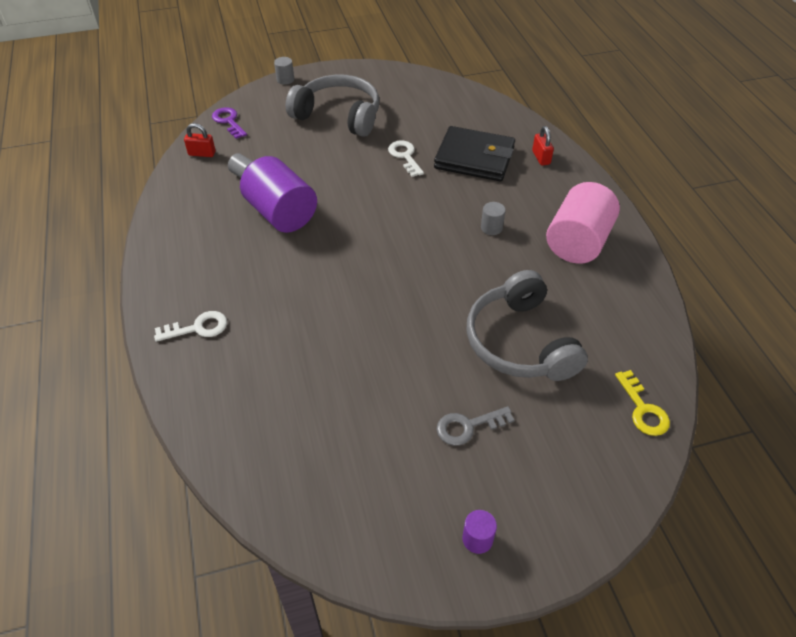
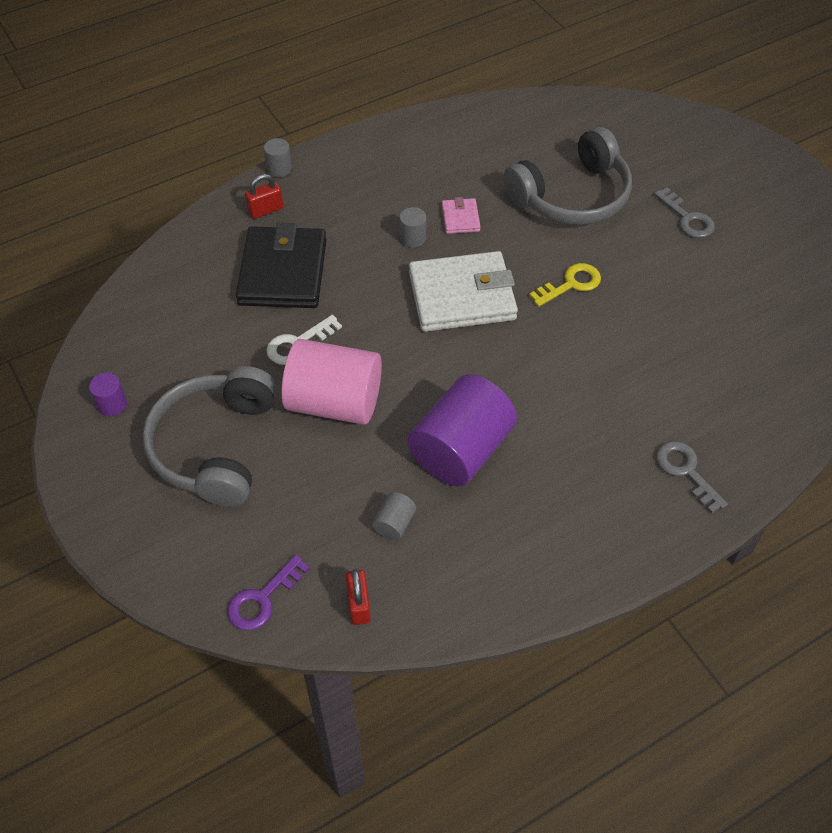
camera: 105 degrees left, 5 degrees up
(198, 328) = (686, 471): white key -> grey key
(285, 80) = (119, 555): grey cylinder -> grey cylinder (279, 168)
(420, 243) = (462, 296): none -> white wallet
(477, 539) = (787, 198): purple cylinder -> purple cylinder (112, 404)
(507, 260) = (460, 218): none -> pink wallet
(578, 242) = (411, 167): pink cylinder -> pink cylinder (334, 402)
(643, 409) = (609, 114): yellow key -> yellow key (571, 284)

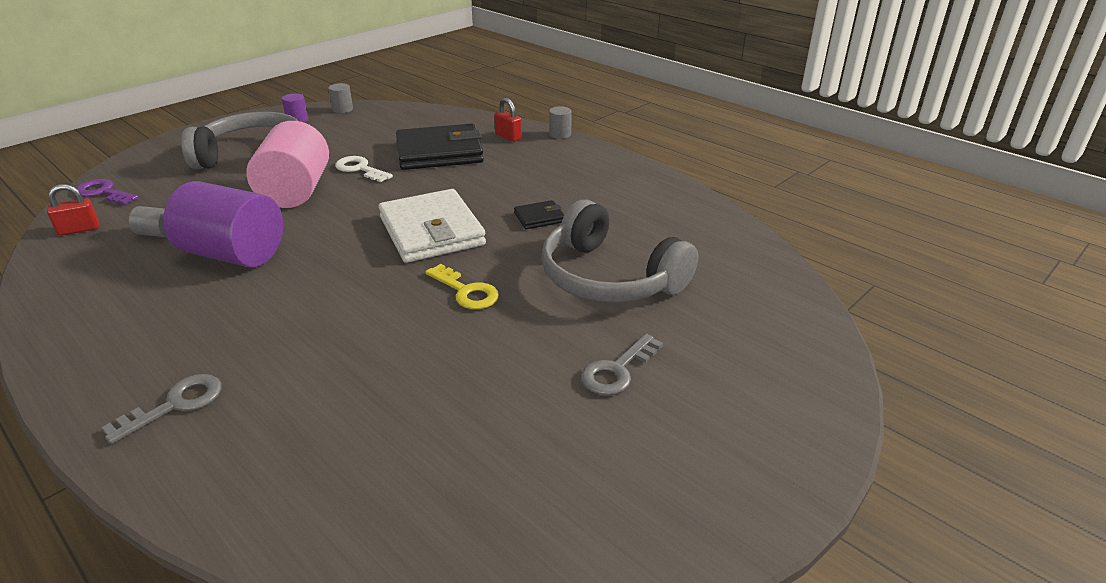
camera: 75 degrees right, 20 degrees down
(413, 238) = (501, 198): grey cylinder -> grey cylinder (342, 109)
(460, 218) = (539, 217): pink wallet -> black wallet

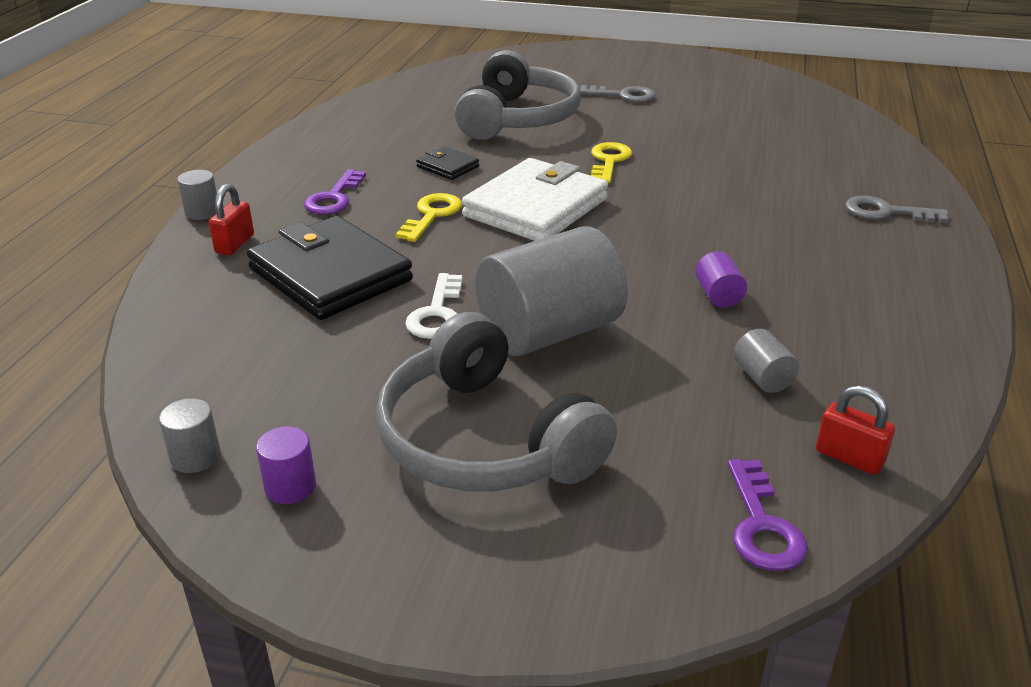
camera: 120 degrees left, 0 degrees up
(234, 254) = (718, 295): purple cylinder -> purple cylinder, size x0.41
(296, 191) = (549, 332): pink cylinder -> grey cylinder
(470, 194) = (432, 215): none -> yellow key
(534, 170) = (334, 198): none -> purple key

